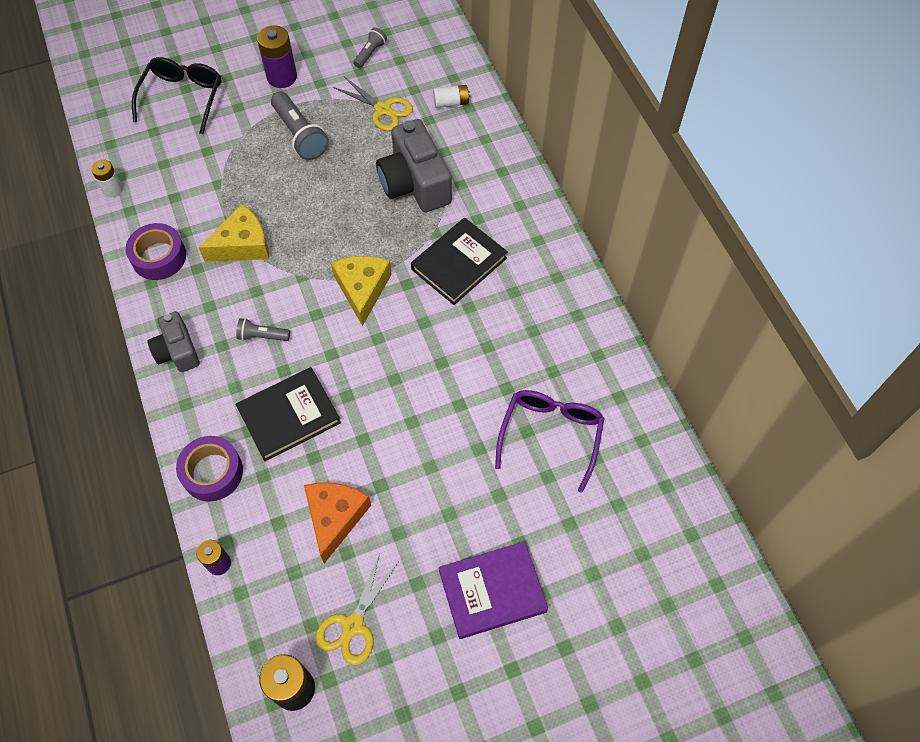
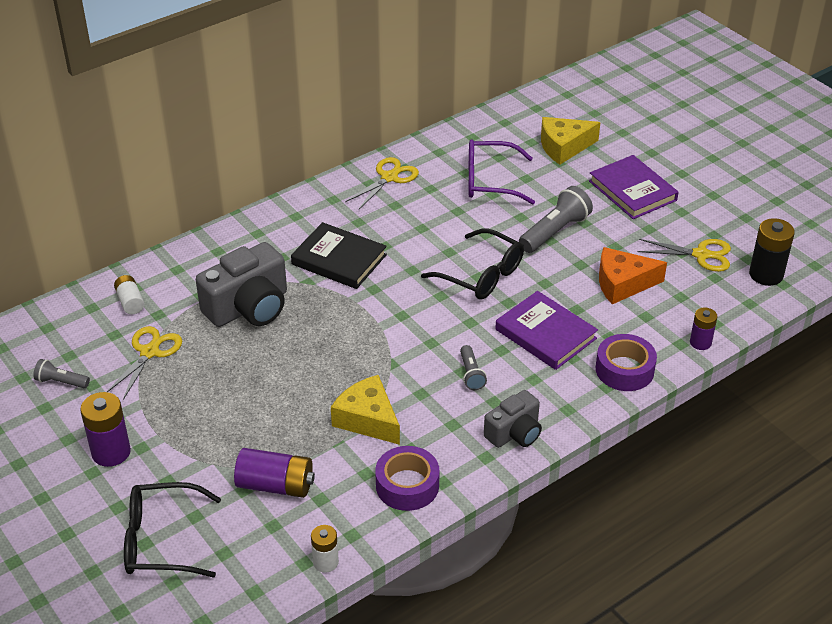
camera: 105 degrees left, 20 degrees down
(201, 171) = (275, 485): none -> purple battery
(289, 416) = (545, 334): black book -> purple book
(300, 135) = (201, 412): grey flashlight -> grey flashlight (555, 232)
(362, 289) = (391, 317): yellow cheese -> yellow cheese (563, 147)
(396, 382) = (481, 275): none -> black glasses
(581, 335) = (389, 178): none -> yellow scissors

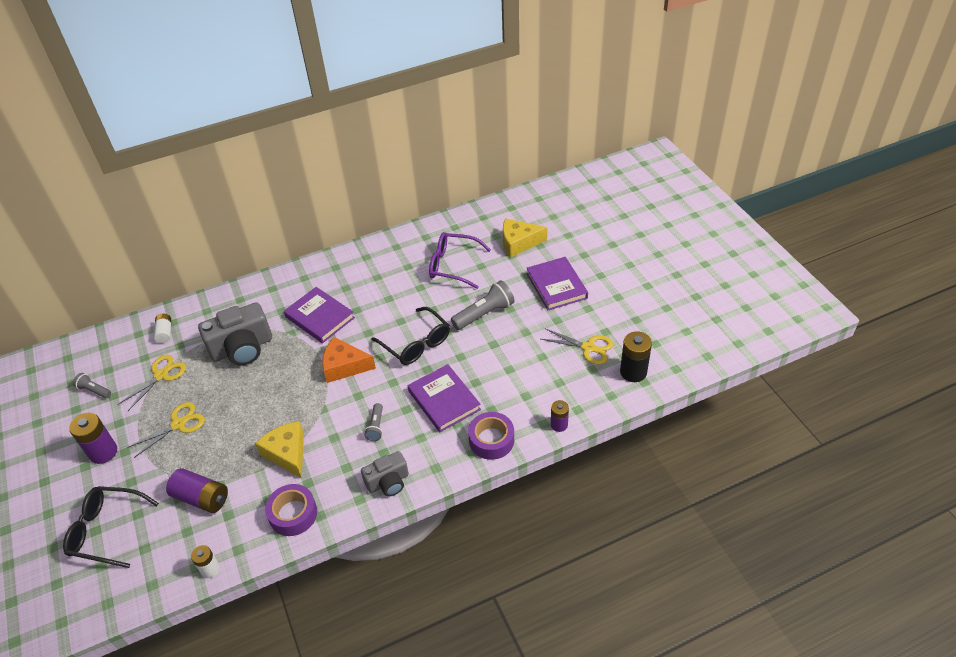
camera: 15 degrees right, 5 degrees up
(339, 259) = (320, 317): black book -> purple book
(389, 178) = (381, 254): yellow scissors -> yellow scissors (178, 424)
(622, 283) = (518, 365): orange cheese -> orange cheese (344, 366)

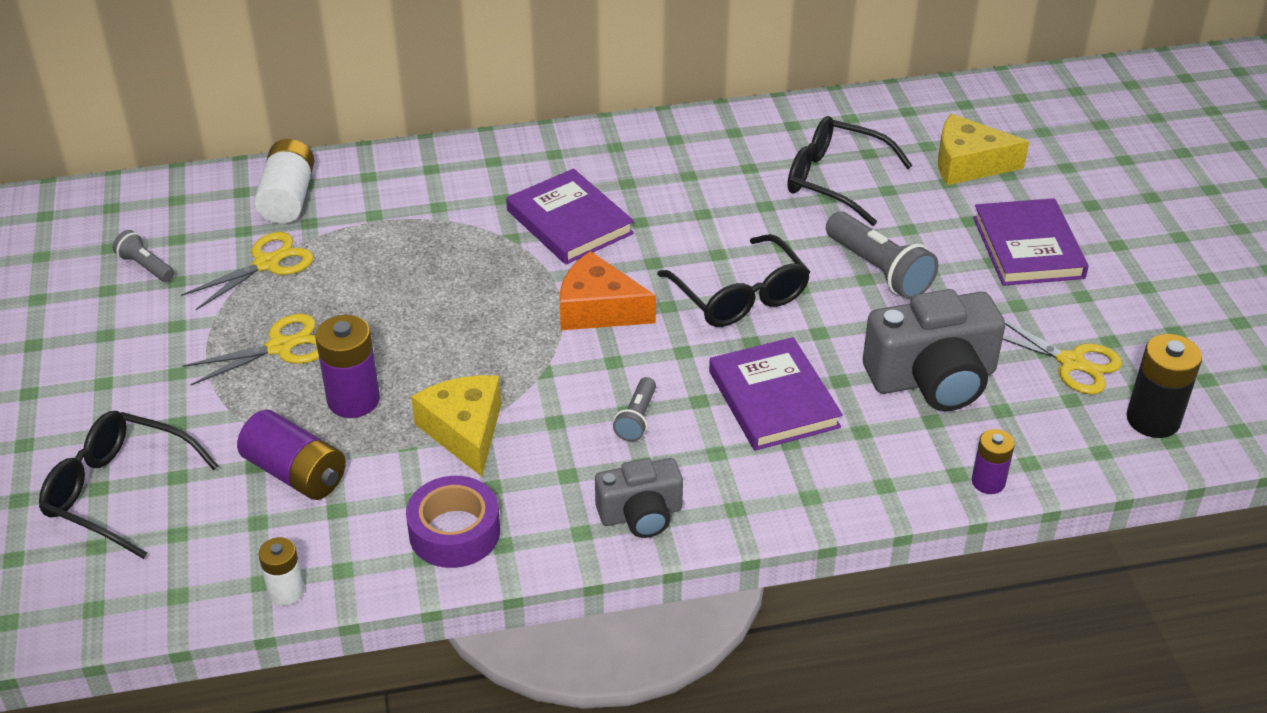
camera: 10 degrees right, 5 degrees down
(103, 452) = (140, 366): purple battery -> purple battery (353, 400)
(165, 333) = (288, 198): white battery -> white battery, size x1.63
(242, 348) = (419, 247): grey camera -> grey camera (933, 378)
(453, 265) = (836, 180): purple glasses -> black glasses
(484, 314) = (879, 270): grey flashlight -> grey flashlight turned 75 degrees clockwise
(491, 440) = (851, 482): purple tape -> none

